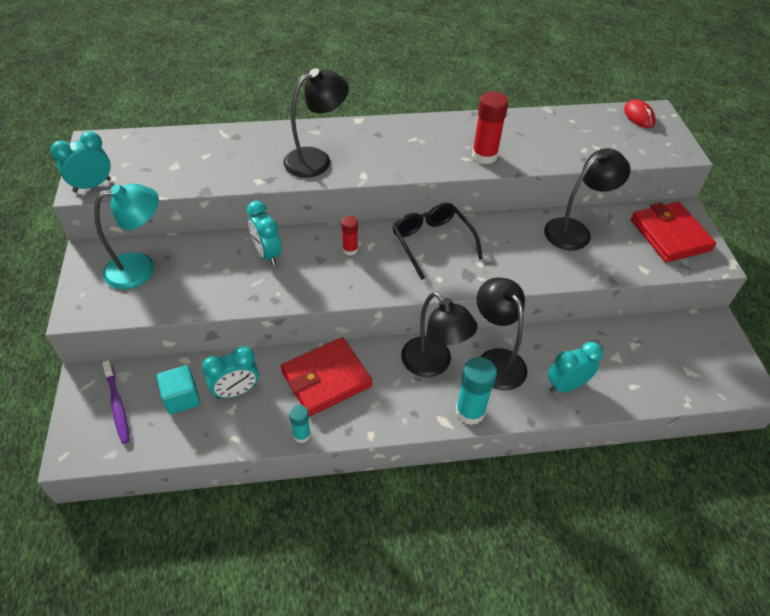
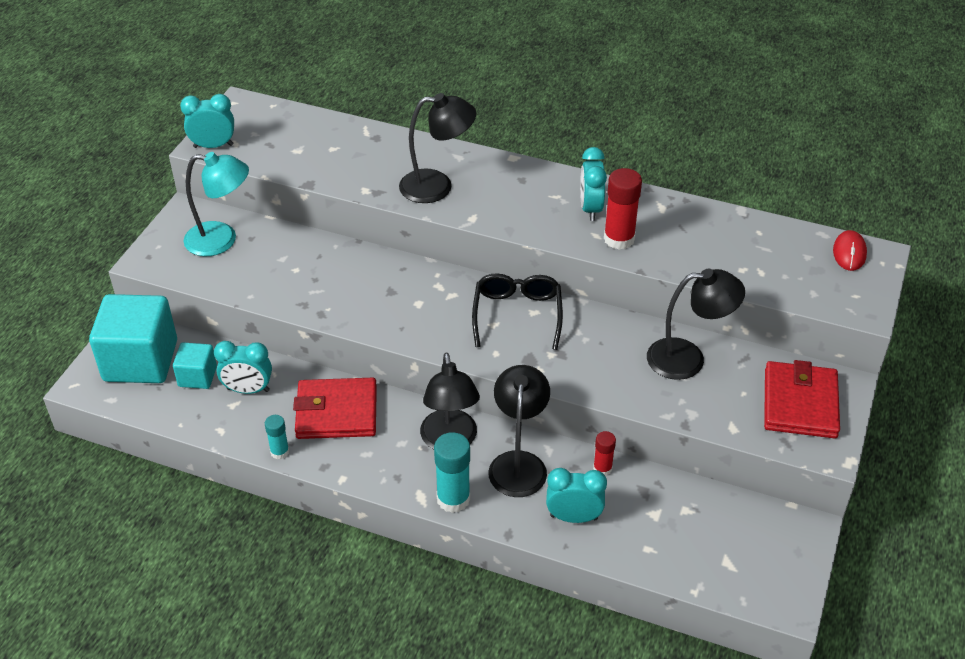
camera: 30 degrees right, 5 degrees down
(117, 405) = (140, 361): purple toothbrush -> turquoise cube
(267, 254) = (344, 268): turquoise clock -> turquoise clock (590, 209)
(350, 249) = (427, 292): red glue stick -> red glue stick (602, 468)

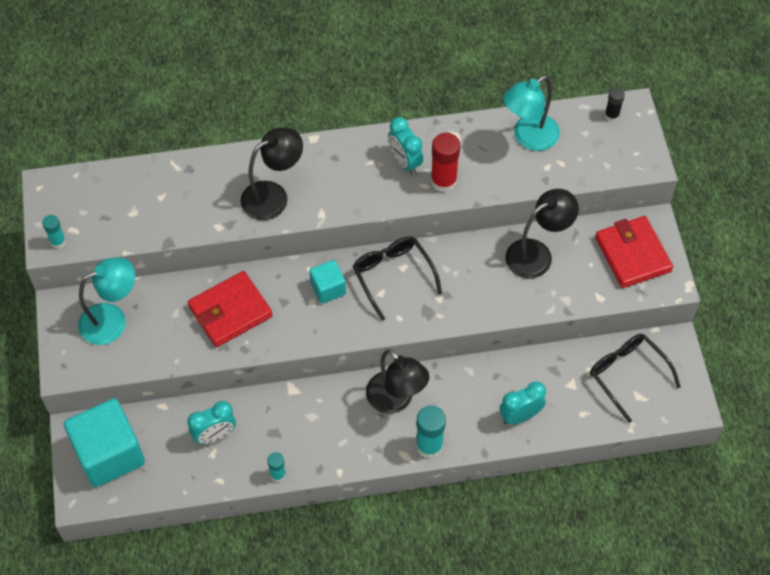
camera: 30 degrees left, 15 degrees up
(197, 376) = (166, 444): turquoise cube -> turquoise cube (328, 288)
(213, 146) = (58, 241): turquoise clock -> turquoise glue stick
(336, 412) = (296, 419): red wallet -> red wallet (230, 311)
(518, 463) = (456, 393): black lamp -> none
(602, 468) = (516, 366): red glue stick -> none
(727, 534) = (627, 375): none -> black glasses
(739, 237) = (528, 138): none -> turquoise lamp
(849, 253) = (611, 115): red mouse -> black glue stick

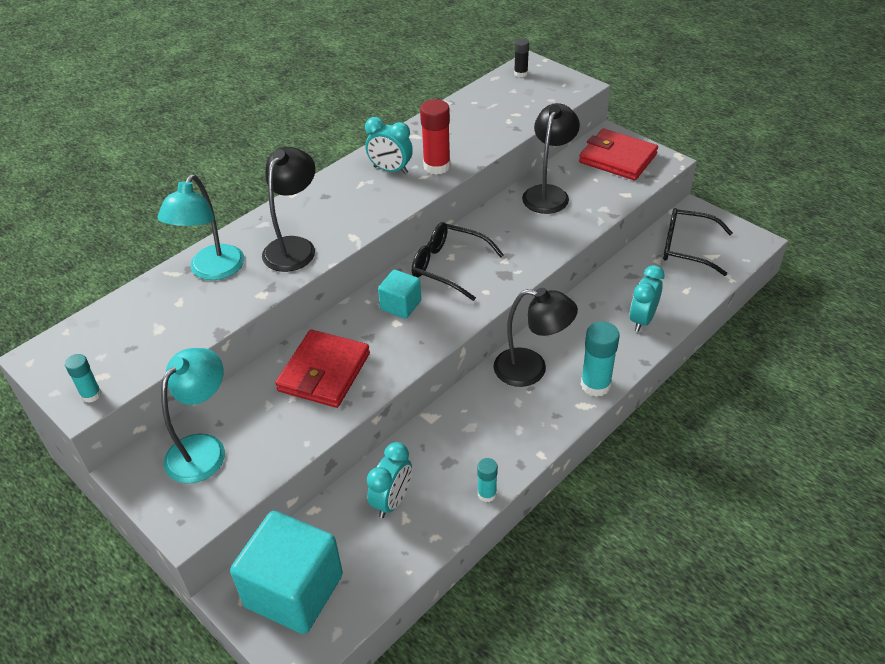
camera: 35 degrees left, 15 degrees down
(528, 138) = (474, 112): turquoise lamp -> turquoise lamp (212, 271)

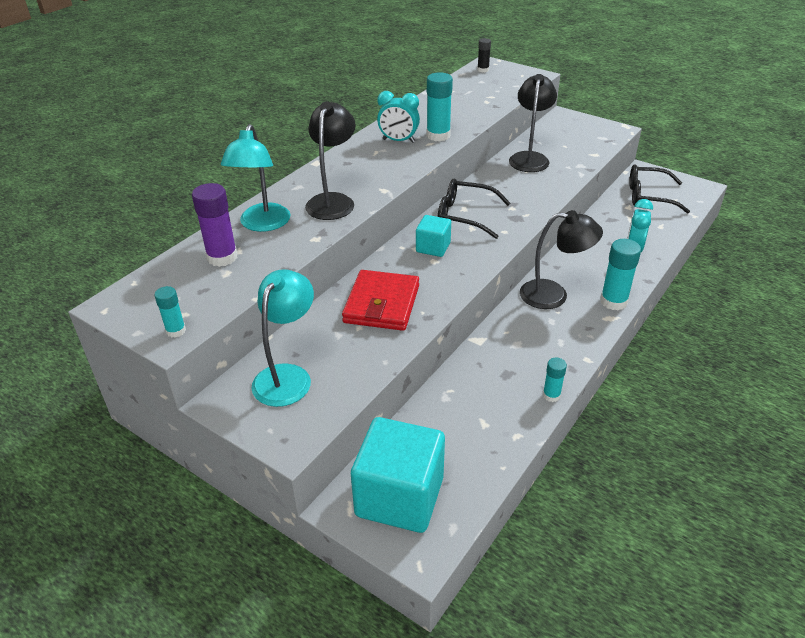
camera: 10 degrees left, 5 degrees down
(160, 309) = (222, 257): none -> purple glue stick
(392, 501) = (467, 410): turquoise clock -> none
(437, 166) = (438, 135): red glue stick -> turquoise glue stick
(617, 158) = (577, 130): red wallet -> none

